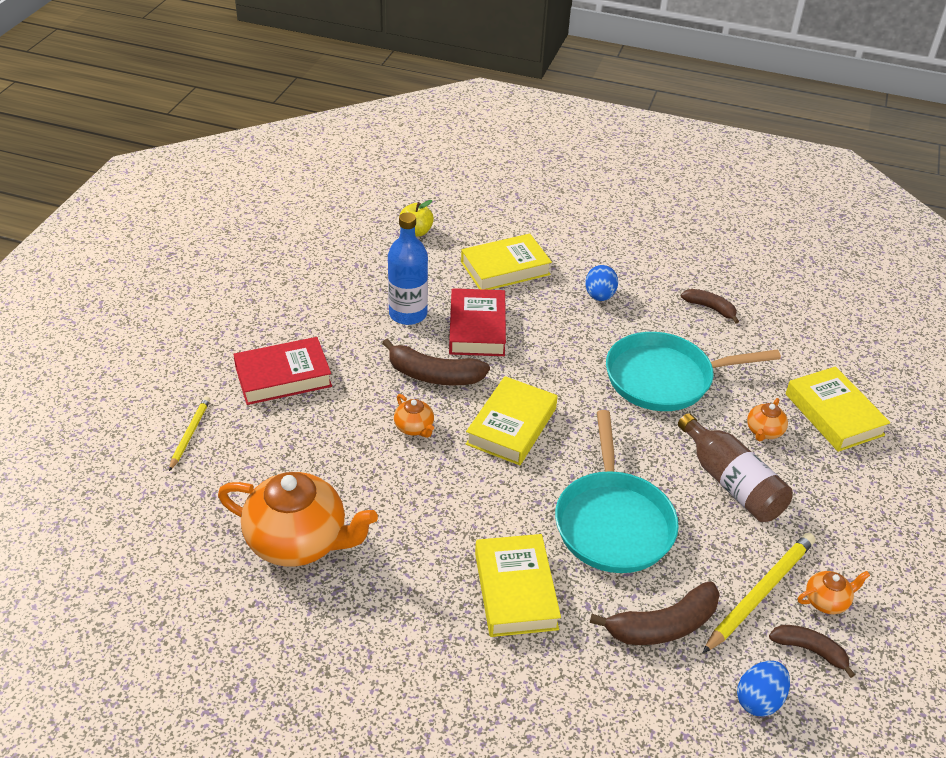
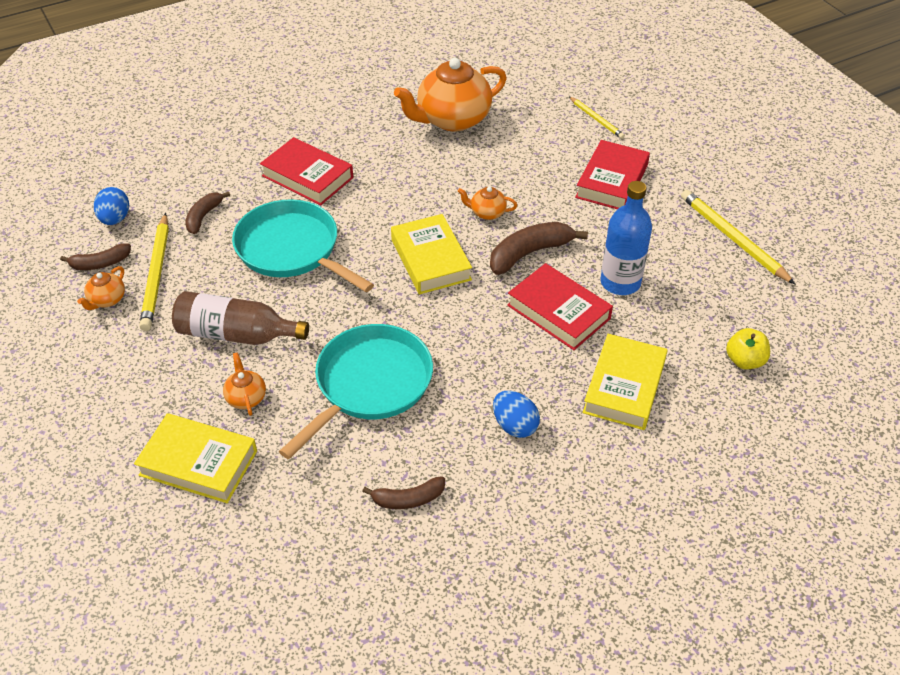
camera: 135 degrees right, 5 degrees up
(289, 282) = (733, 239): none -> yellow pencil
(515, 590) = (307, 177): yellow book -> red book
(662, 626) = (204, 216): brown banana -> brown banana, size x0.62

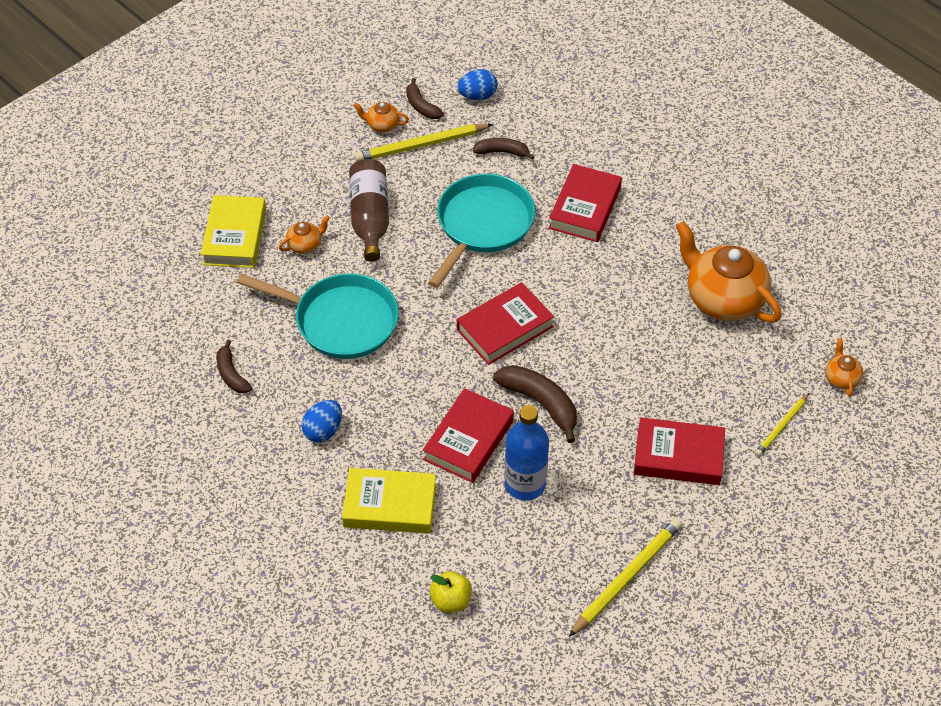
camera: 75 degrees right, 5 degrees up
(430, 259) = (505, 328): yellow book -> red book
(487, 213) = (586, 358): orange teapot -> orange teapot (841, 378)

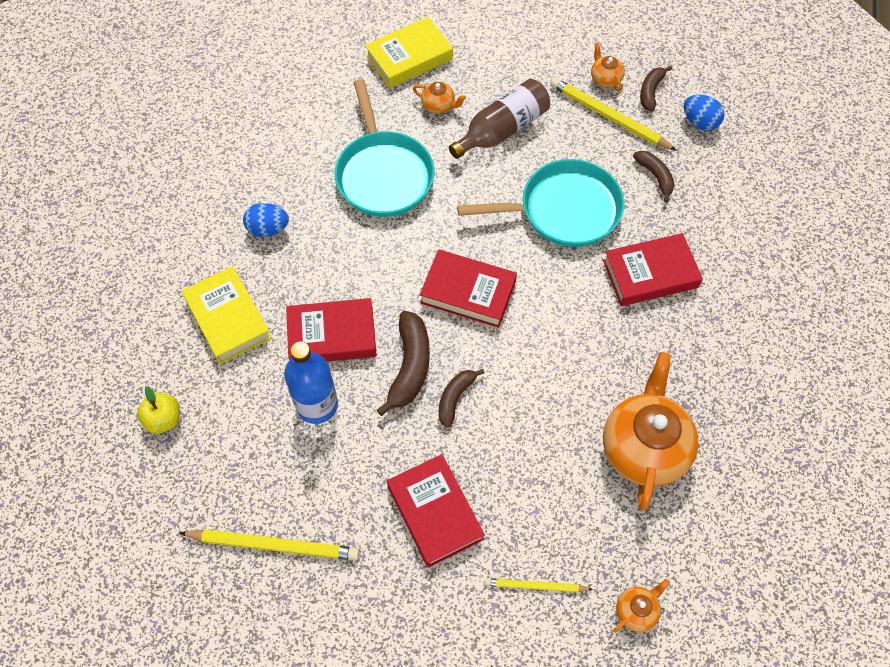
camera: 55 degrees right, 10 degrees up
(231, 374) = (277, 137): brown banana -> brown banana (455, 398)

